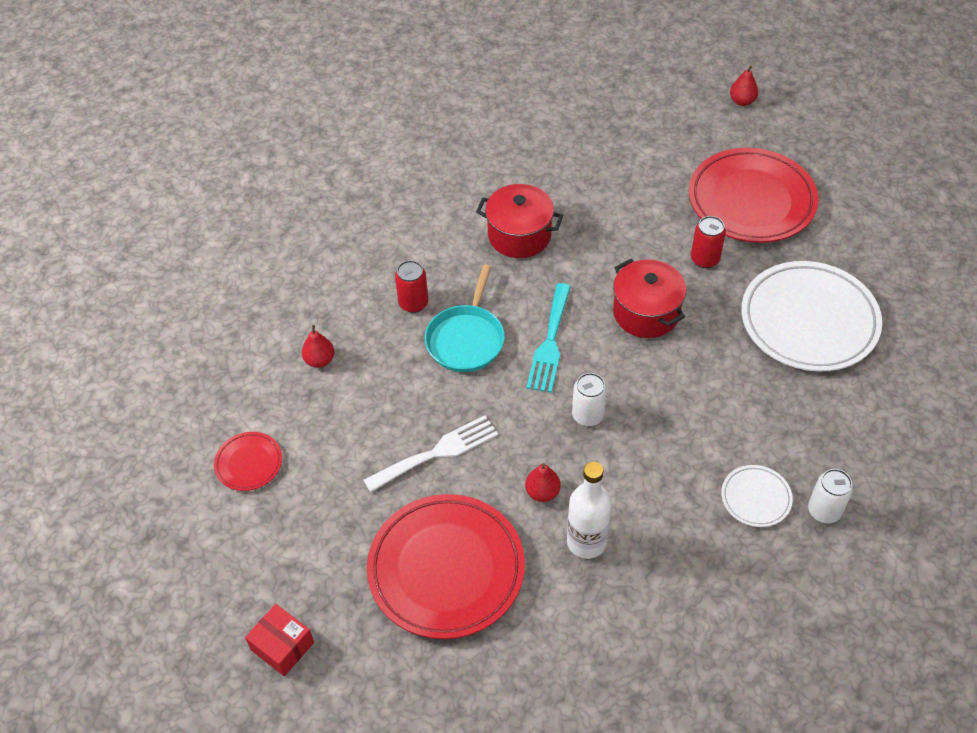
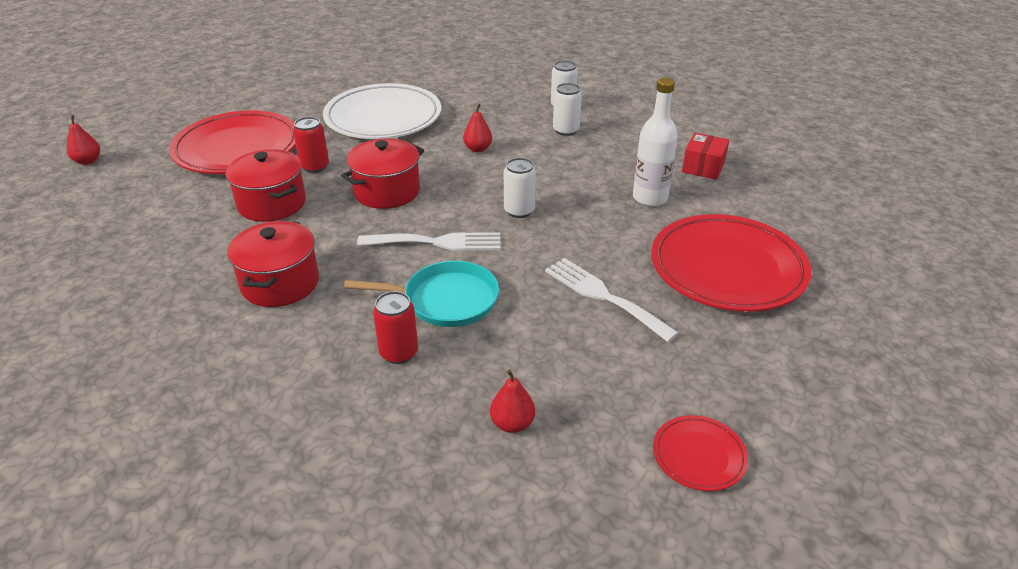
camera: 105 degrees left, 15 degrees down
(282, 646) = (889, 363): red box -> red box (703, 167)
(542, 492) = (614, 225): red pear -> red pear (478, 149)
(550, 343) = (437, 242): turquoise fork -> white fork
(641, 228) = (272, 204): none -> red pot
(755, 498) = (566, 130): white plate -> white can

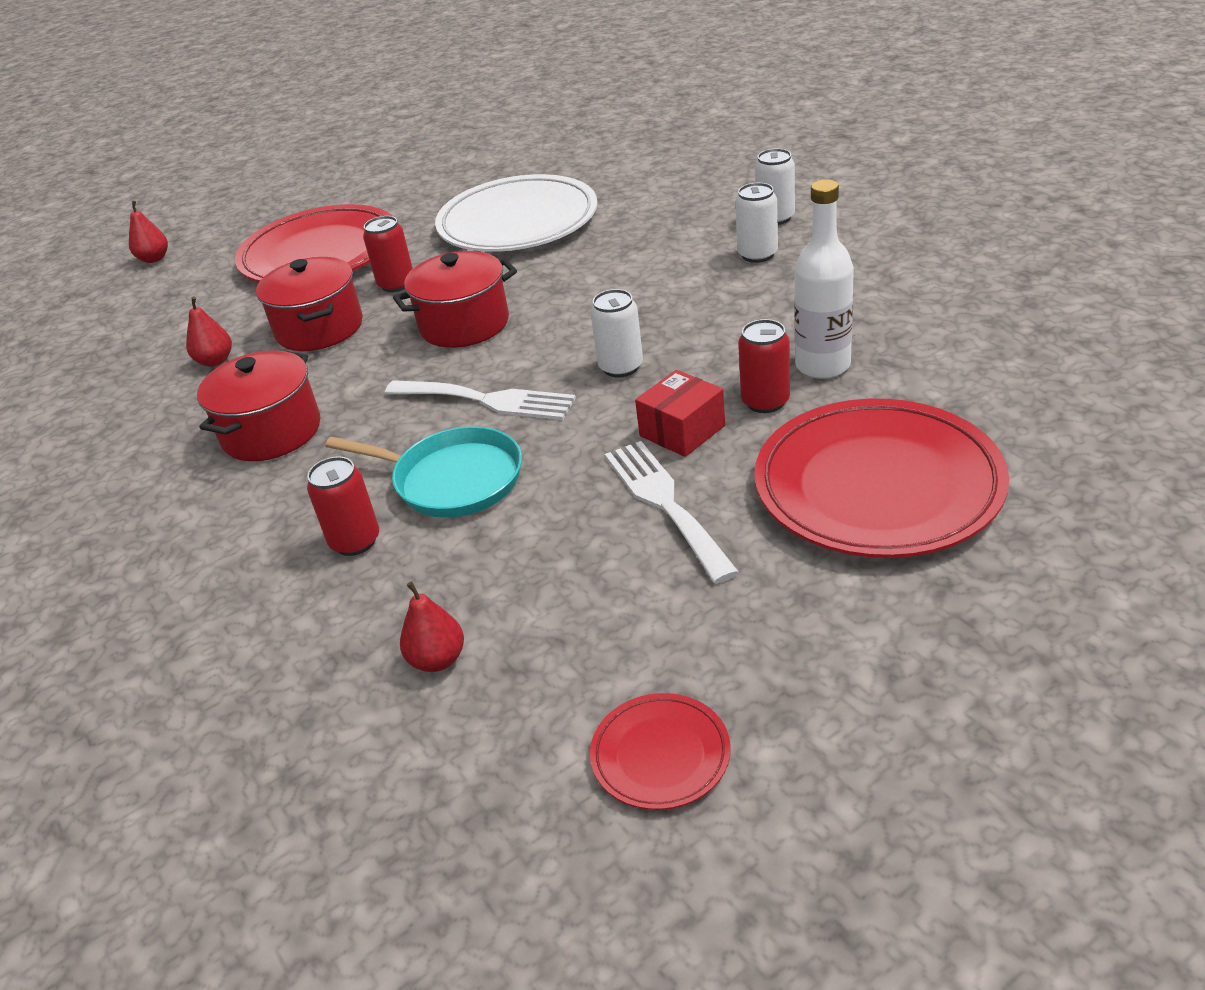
camera: 25 degrees right, 0 degrees up
(478, 149) = (617, 274): red pear -> red pear (215, 361)
(628, 224) = (765, 402): none -> red can
(703, 167) = (937, 325): red box -> red box (682, 431)

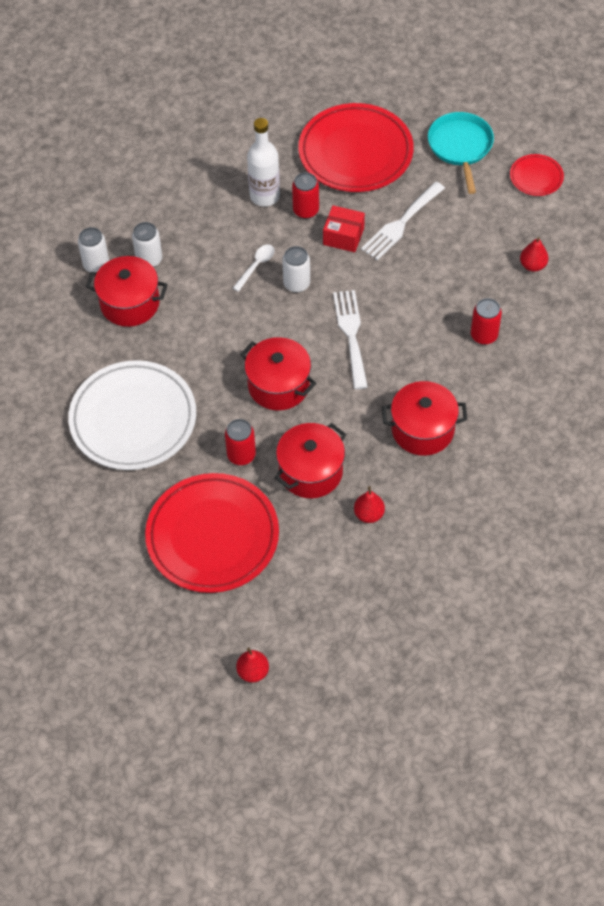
camera: 120 degrees left, 20 degrees up
(452, 480) = (422, 317): turquoise pan -> turquoise pan (460, 147)
(682, 337) = (256, 266): none -> white spoon
(692, 235) = (130, 303): none -> red pot

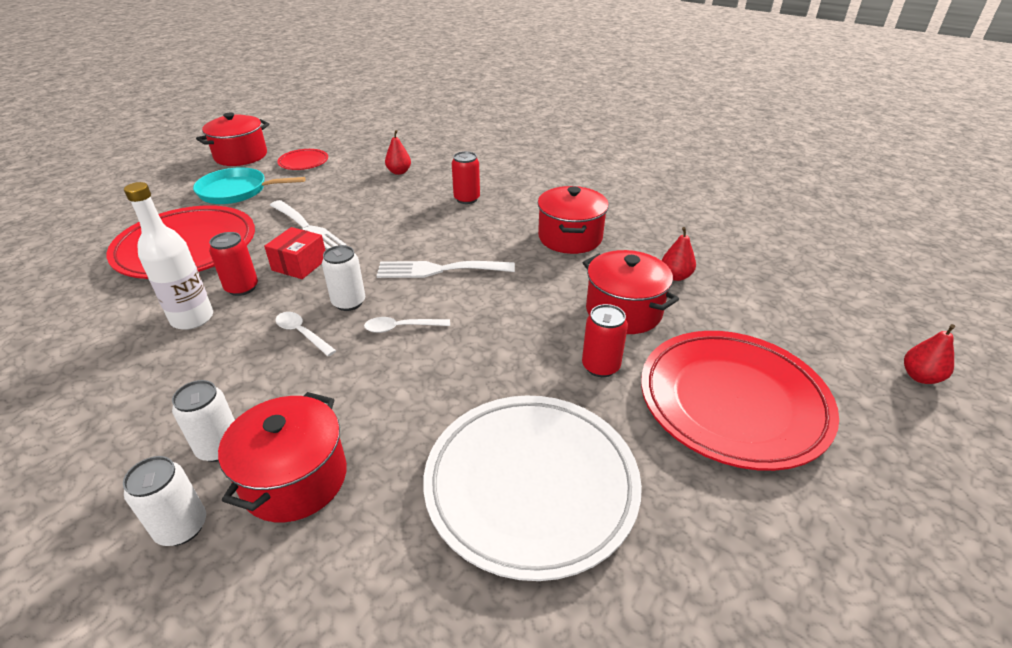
camera: 85 degrees left, 20 degrees down
(270, 324) = (401, 328): none -> white spoon
(278, 385) = (497, 327): red pot -> red pot (241, 156)

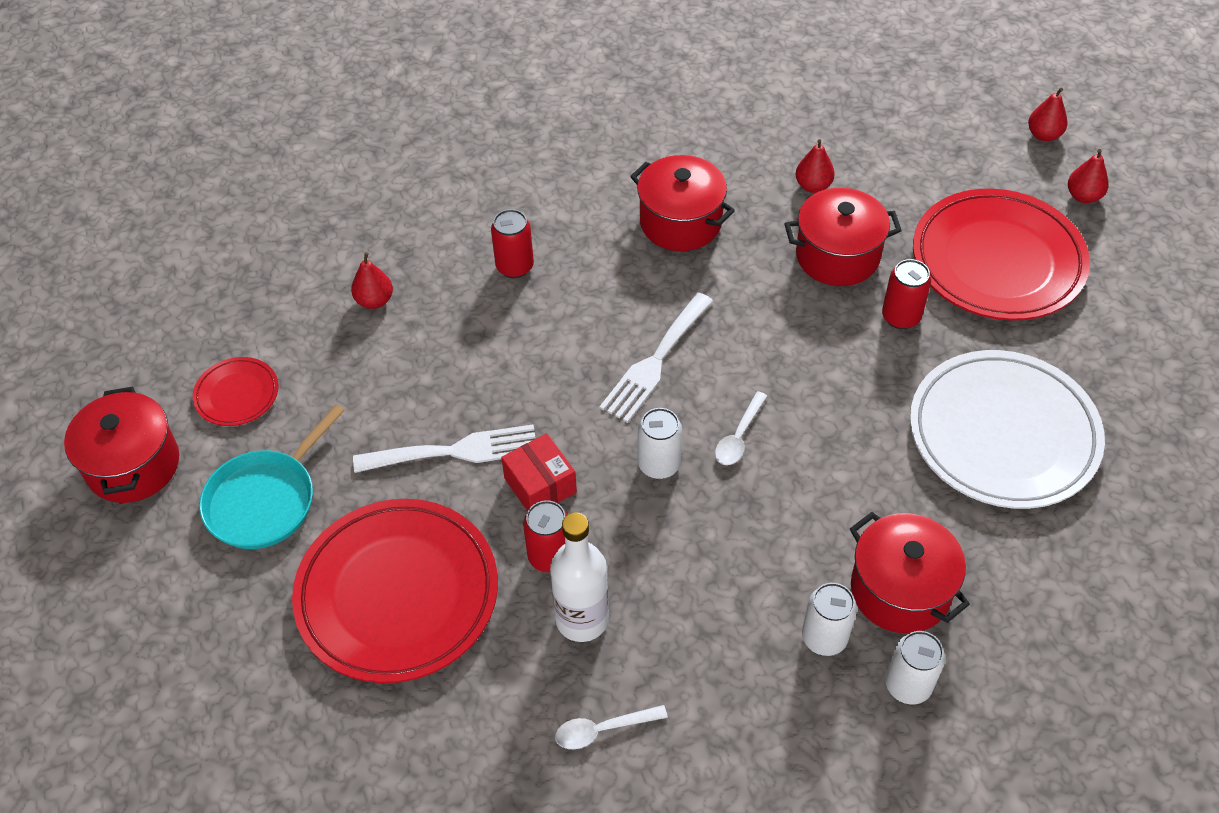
camera: 55 degrees left, 15 degrees up
(302, 333) = (687, 524): white spoon -> white spoon (602, 730)
(892, 433) = (1083, 196): none -> red pear

